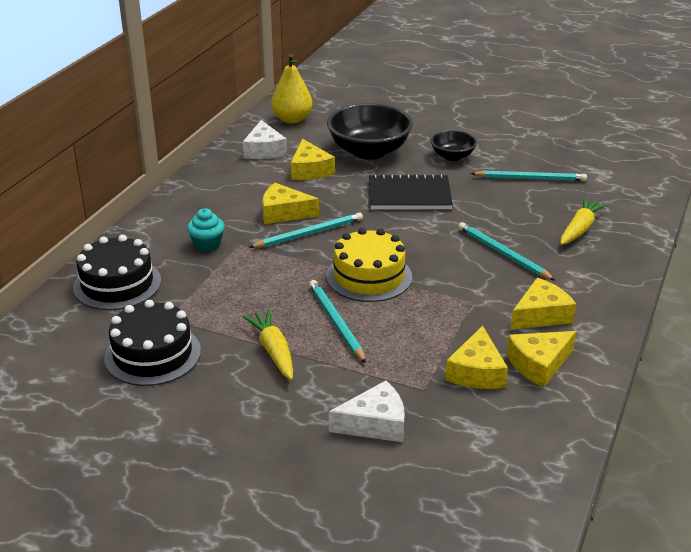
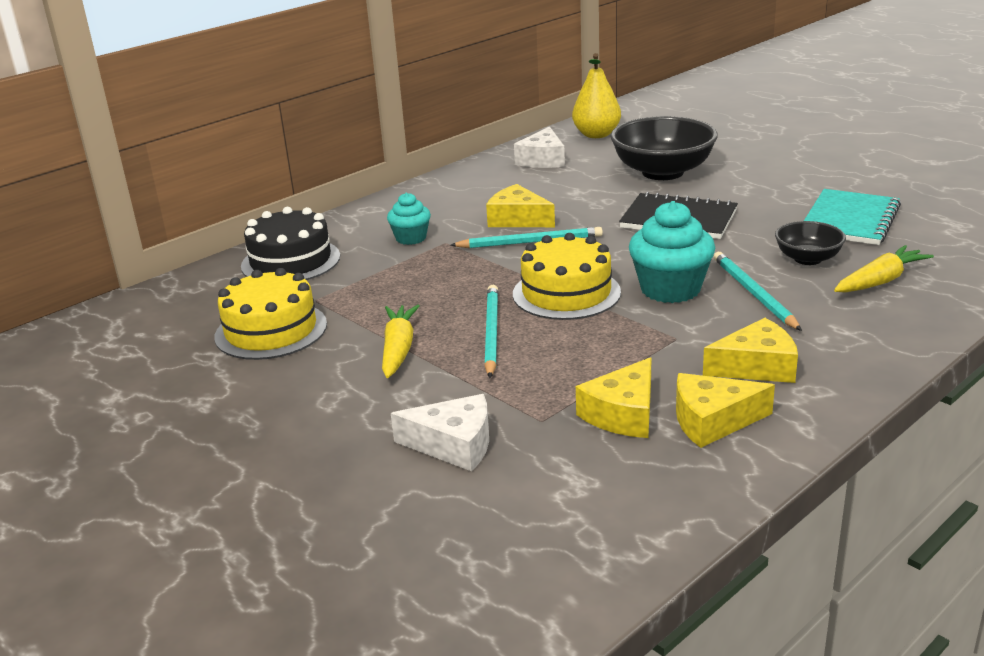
camera: 25 degrees right, 5 degrees down
(152, 354) = (271, 330): black cake -> yellow cake
(310, 170) = (579, 183): yellow cheese -> none
(443, 260) = (670, 289): none -> turquoise cupcake
(452, 156) = (762, 187): black bowl -> black bowl (807, 259)
(530, 178) = (850, 220): turquoise pencil -> turquoise notebook

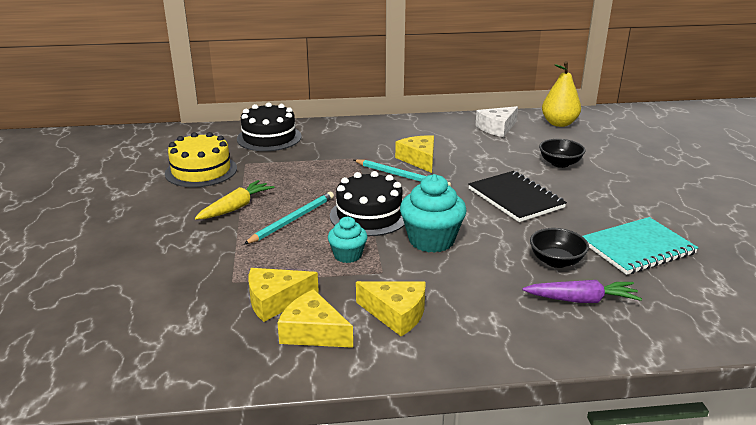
camera: 35 degrees right, 0 degrees up
(411, 238) = (345, 148): turquoise cupcake -> turquoise cupcake (348, 255)
(454, 444) = (173, 272): white cheese -> none
(566, 293) = (369, 215): yellow cake -> black cake
(662, 172) = (560, 163): black bowl -> black bowl, size x0.54
(753, 293) = (478, 267): turquoise pencil -> none
(880, 281) = (581, 300): yellow carrot -> purple carrot

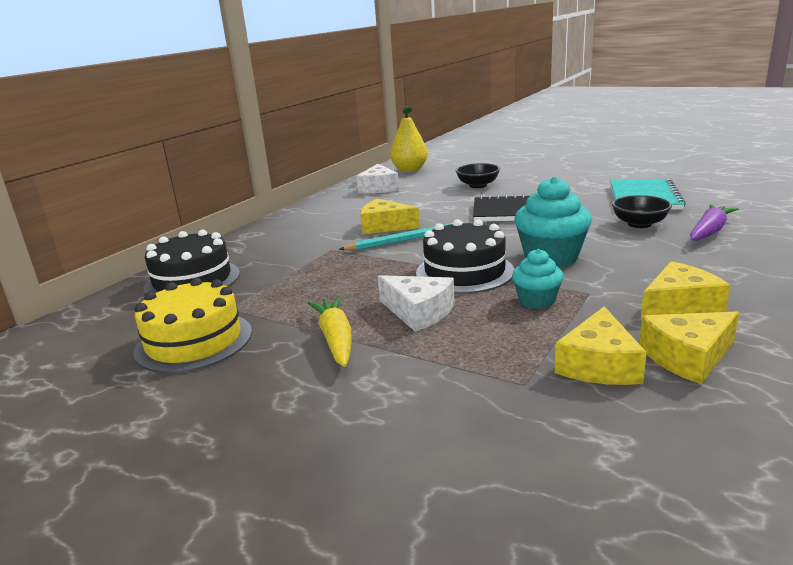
camera: 50 degrees left, 5 degrees down
(292, 220) = (418, 312): turquoise pencil -> white cheese

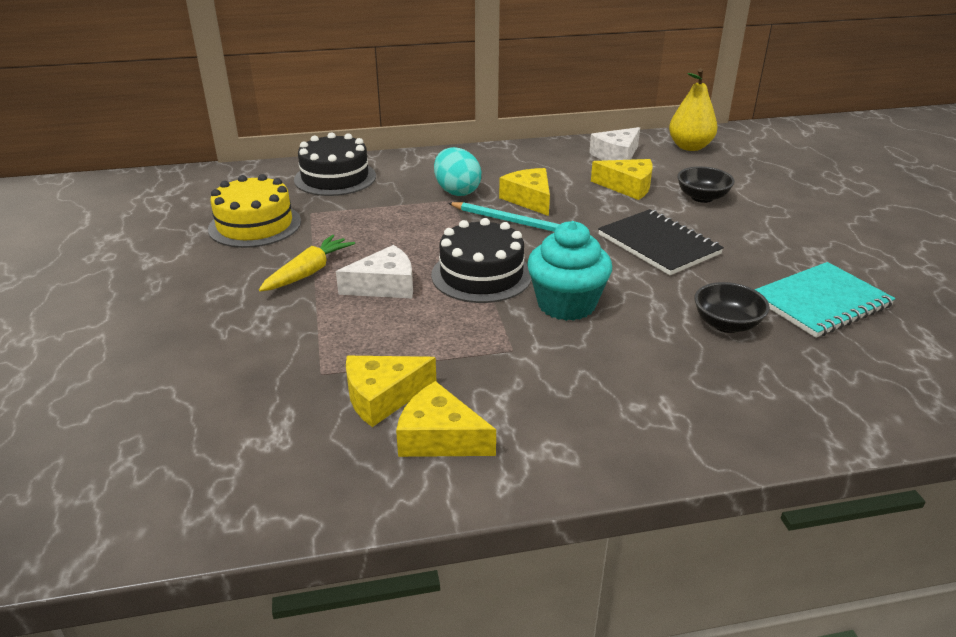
camera: 45 degrees right, 10 degrees up
(322, 244) = (457, 191): none -> turquoise egg
(418, 312) = (385, 285): white cheese -> white cheese turned 105 degrees counterclockwise
(536, 301) = (464, 330): turquoise cupcake -> none
(679, 305) = (542, 406): yellow cheese -> yellow cheese (627, 187)
(709, 231) = (769, 374): purple carrot -> none

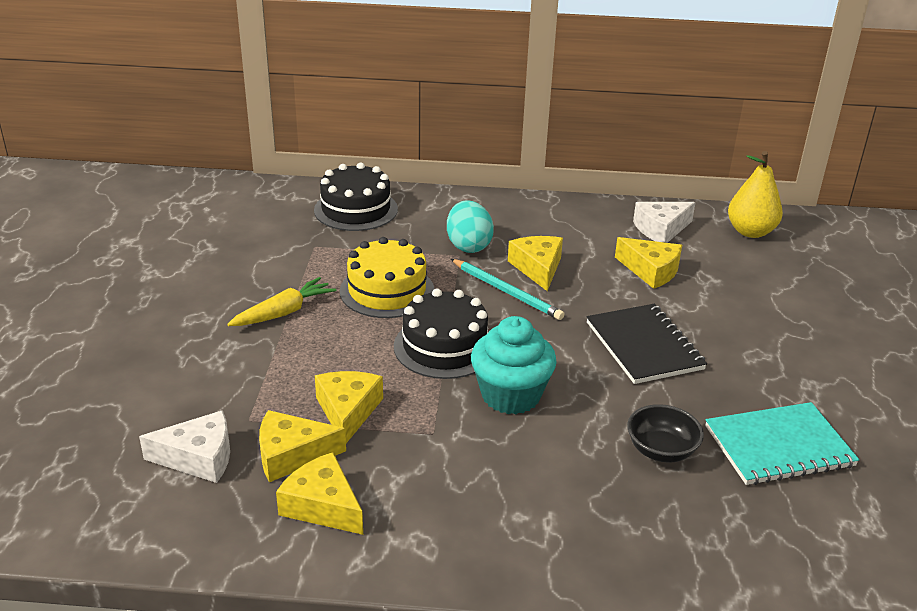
camera: 15 degrees right, 0 degrees up
(255, 225) = (257, 251): yellow cake -> yellow cake (387, 290)
(385, 285) = (347, 340): white cheese -> white cheese (199, 457)
(419, 346) = (348, 411): none -> yellow cheese
(702, 197) = (725, 298): black bowl -> none

